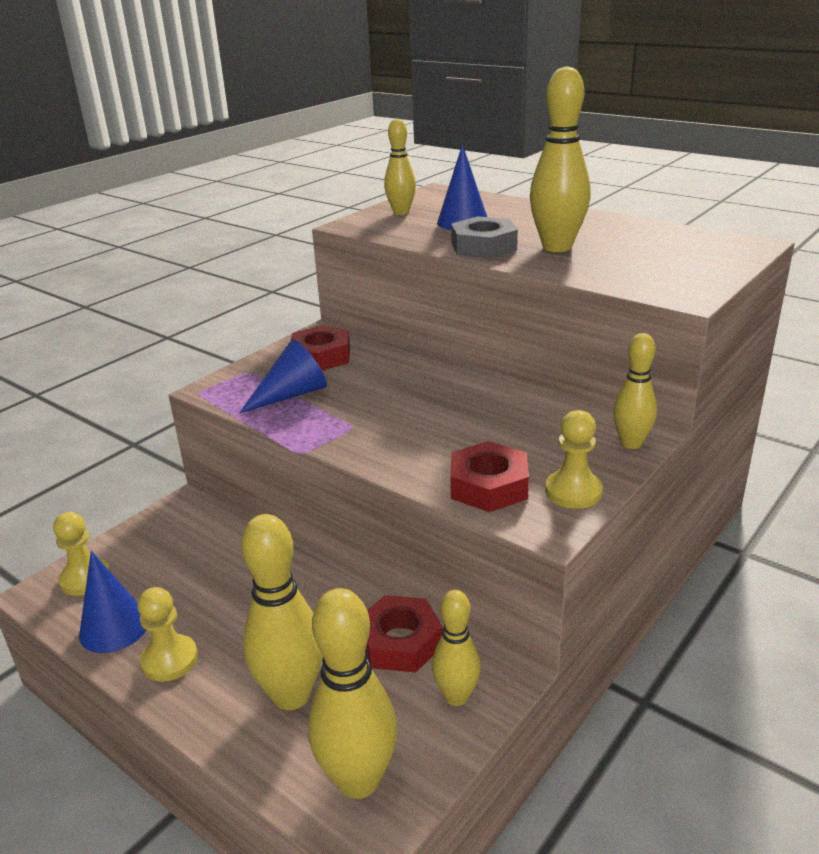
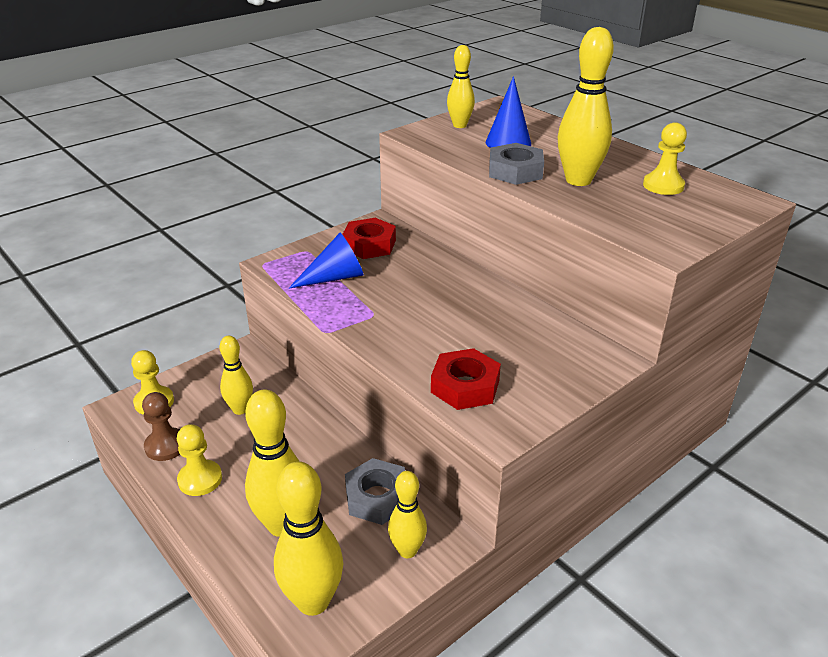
camera: 10 degrees right, 5 degrees up
(114, 627) = (166, 446): blue cone -> brown pawn
(400, 642) = (377, 497): red nut -> grey nut
(573, 491) = (532, 403): yellow pawn -> yellow pawn (663, 186)
(631, 443) = (598, 367): yellow bowling pin -> yellow bowling pin (240, 409)

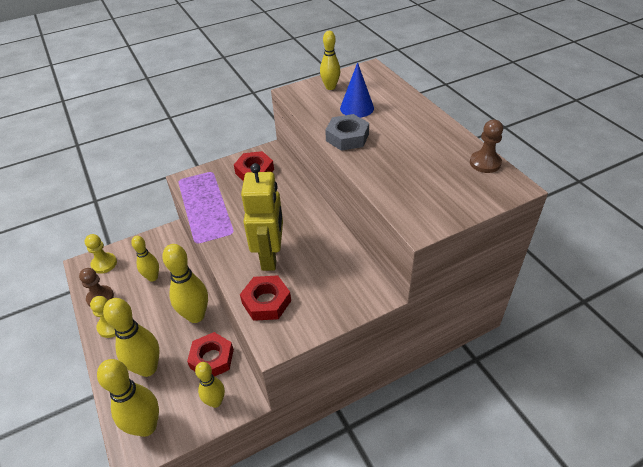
camera: 15 degrees right, 10 degrees up
(334, 277) = (220, 197): blue cone -> none
(377, 497) = (212, 359): grey nut -> red nut
(443, 335) = (270, 256): none -> yellow robot
(578, 180) = (389, 151): yellow bowling pin -> yellow bowling pin (196, 315)
(663, 186) = (450, 163): yellow pawn -> none
(704, 182) = (485, 163): none -> brown pawn

